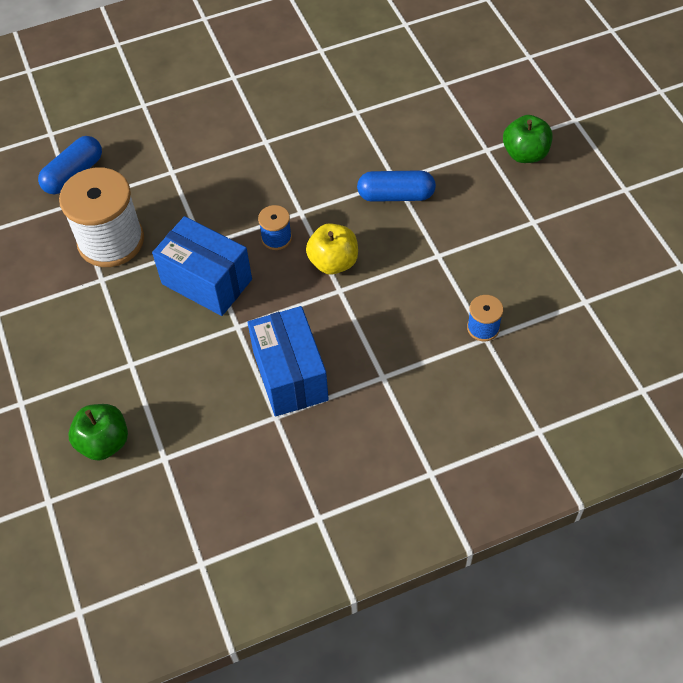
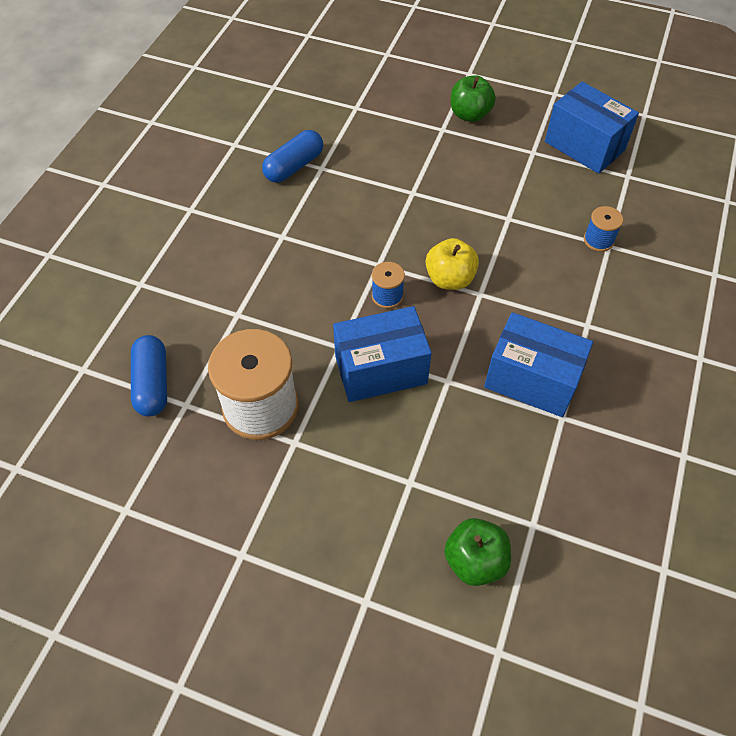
camera: 50 degrees left, 0 degrees up
(396, 195) = (427, 202): blue capsule -> blue capsule (294, 166)
(584, 250) = (584, 146): none -> blue box

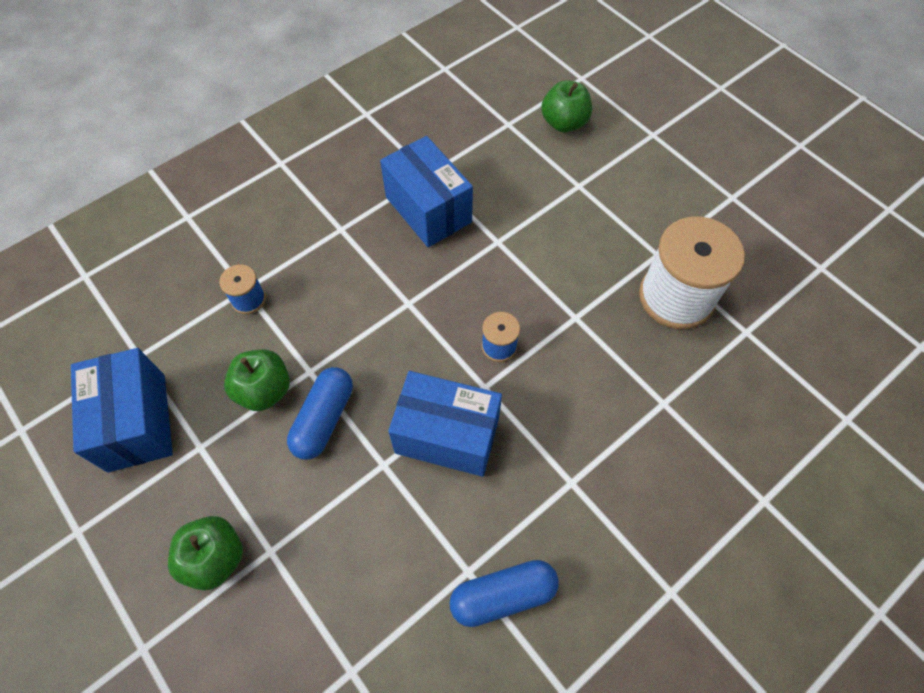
camera: 150 degrees left, 5 degrees up
(152, 383) = (775, 368): blue capsule -> blue capsule (324, 419)
(381, 370) = (550, 278): blue box -> blue box (447, 435)
(449, 279) = (425, 333): yellow apple -> none
(526, 195) = (264, 390): none -> green apple

